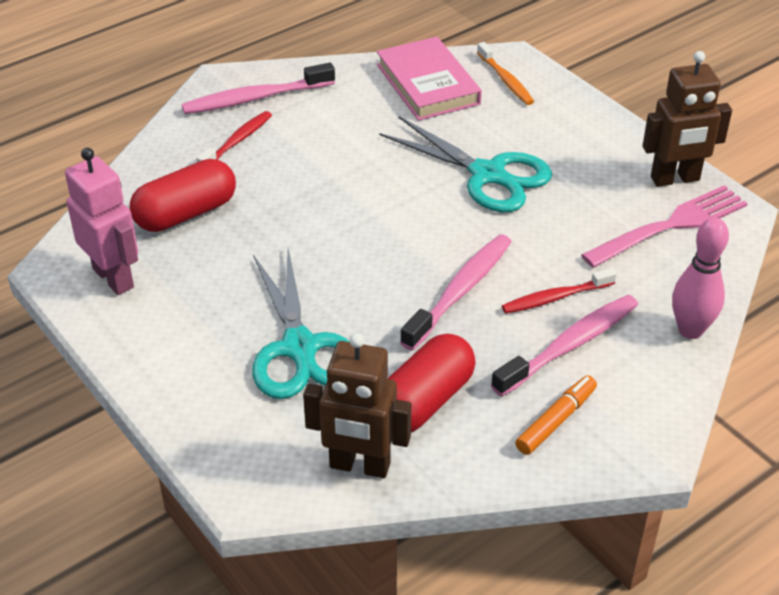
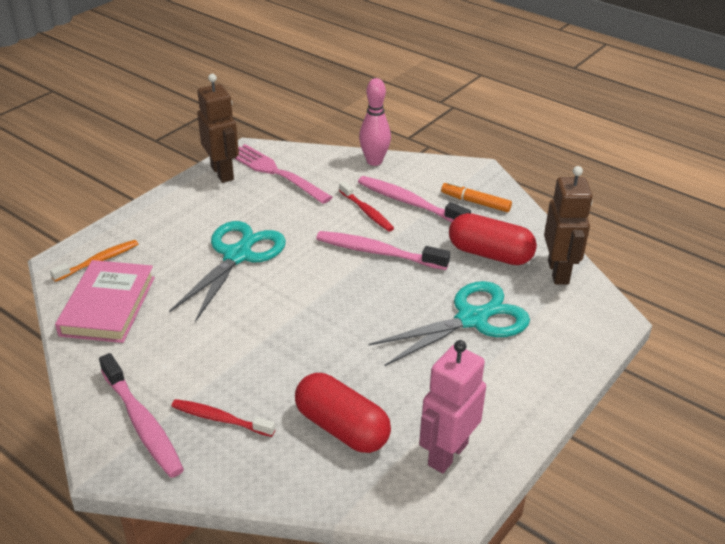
camera: 105 degrees left, 5 degrees down
(428, 84) = (108, 306): pink book -> pink book turned 45 degrees counterclockwise

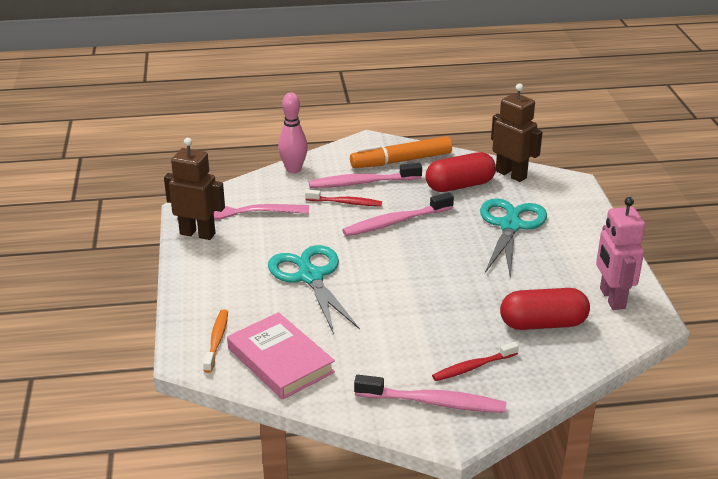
camera: 45 degrees left, 5 degrees down
(475, 202) = (401, 161): orange marker -> orange marker, size x1.67

